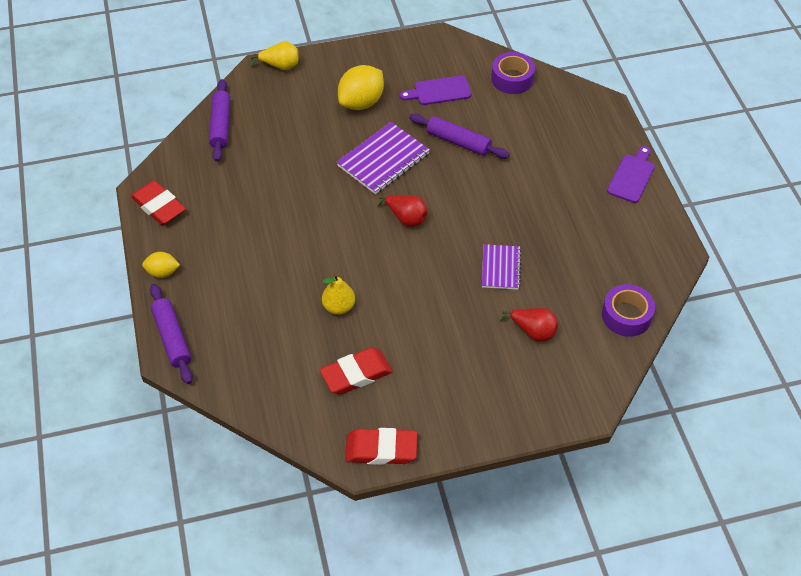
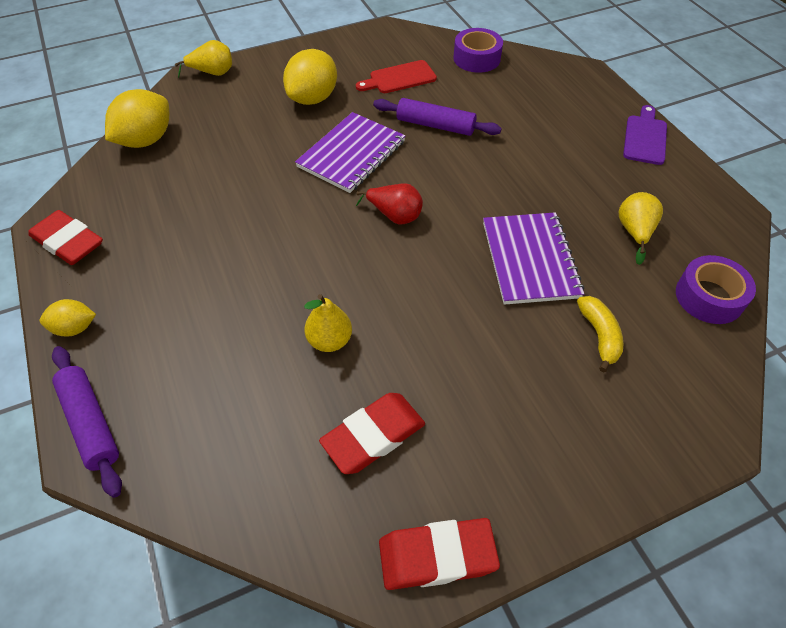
camera: 10 degrees left, 0 degrees up
(220, 125) = (146, 140): purple rolling pin -> yellow lemon
(439, 91) = (399, 78): purple cutting board -> red cutting board
(501, 268) = (530, 260): purple notebook -> purple notebook, size x1.61
(533, 331) = (599, 335): red pear -> yellow banana
(589, 258) = (634, 232): none -> yellow pear

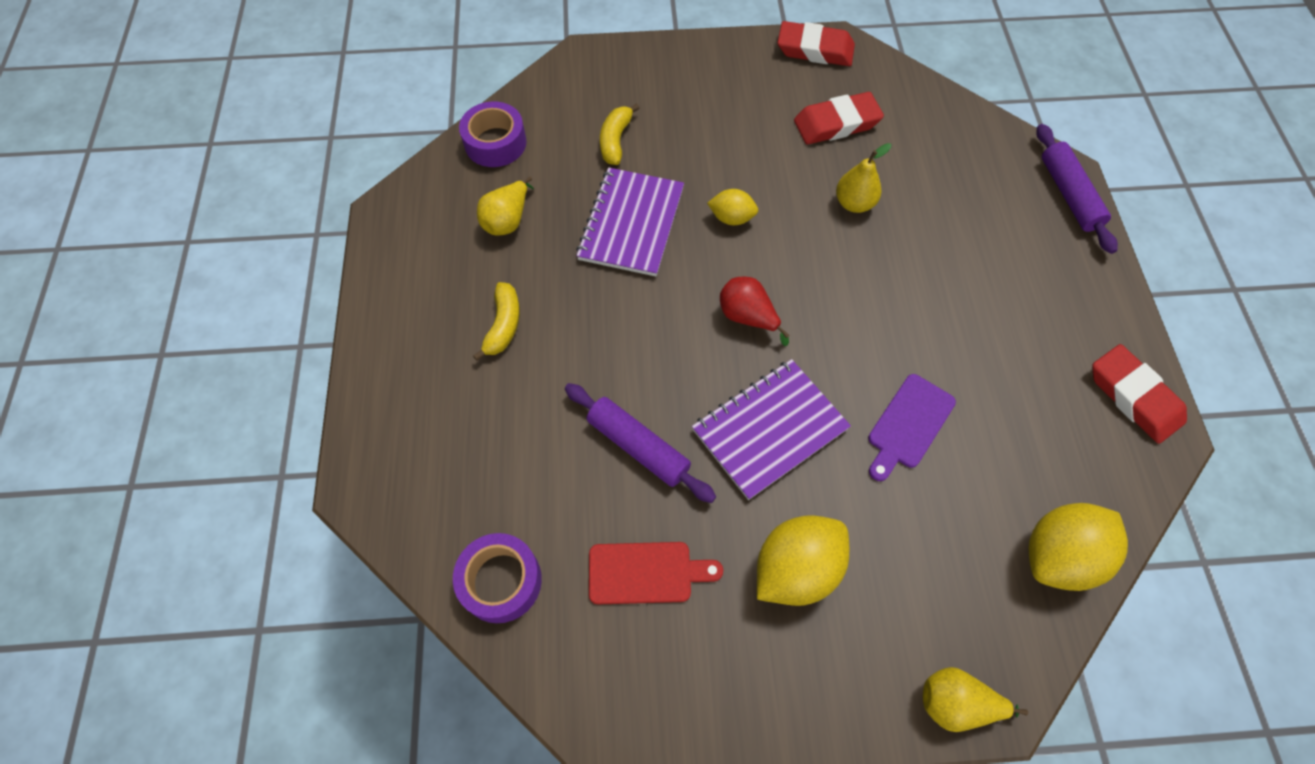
camera: 160 degrees left, 10 degrees up
(75, 328) = (1101, 285): yellow lemon -> yellow lemon (731, 218)
(573, 163) = (503, 325): none -> yellow banana
(645, 137) = (388, 336): purple cutting board -> purple cutting board (908, 425)

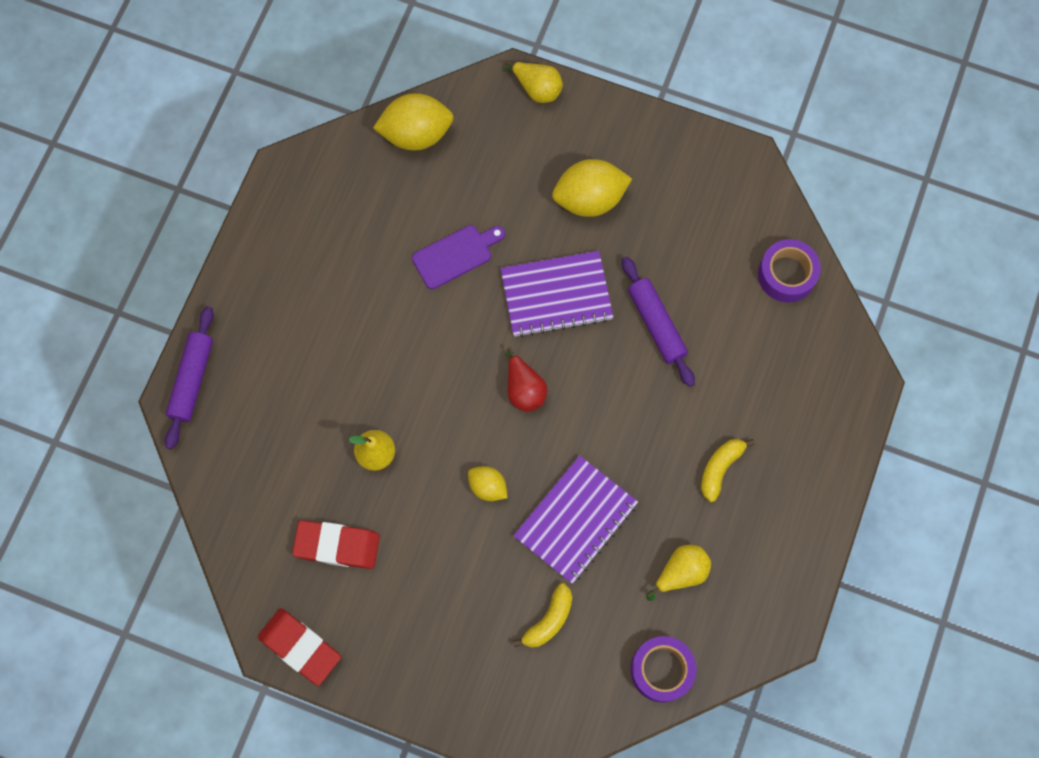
camera: 155 degrees left, 10 degrees up
(646, 572) = (688, 239): red cutting board -> none
(1133, 397) = (283, 204): red eraser -> none

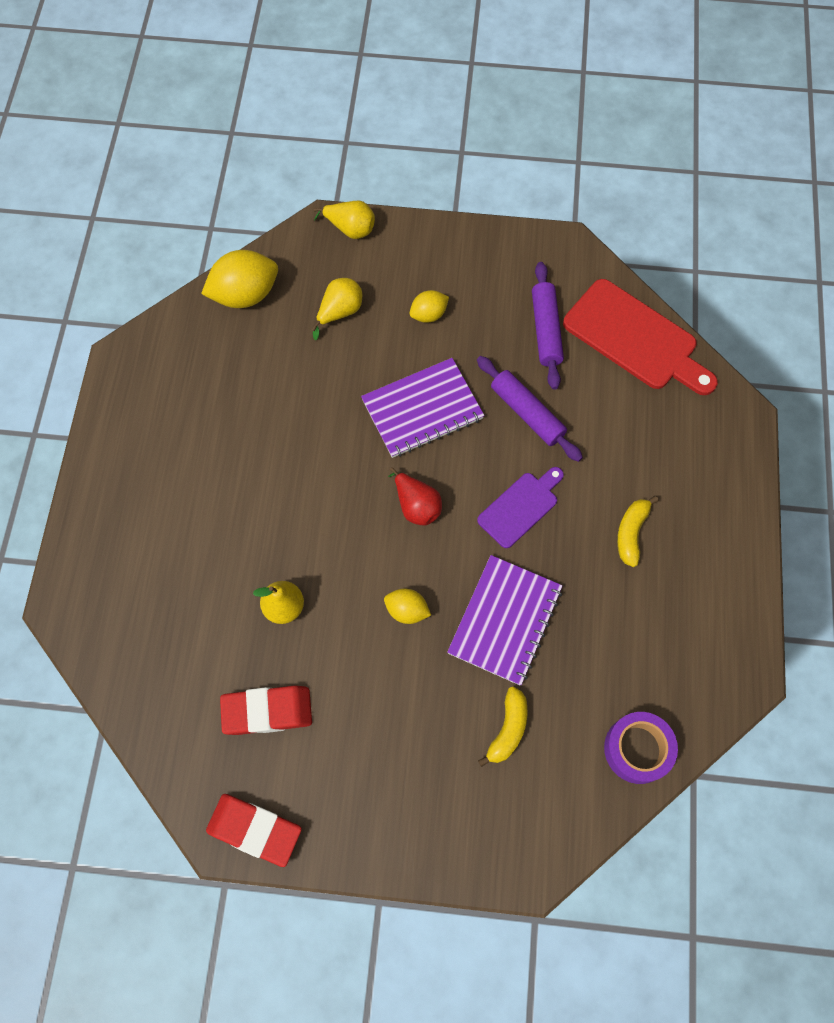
camera: 15 degrees left, 5 degrees down
(192, 380) = (74, 581): purple rolling pin -> purple rolling pin (546, 330)
(455, 255) = (313, 396): purple cutting board -> purple cutting board (520, 507)
(589, 199) = (428, 314): yellow lemon -> yellow lemon, size x0.55
(681, 573) = (625, 645): yellow pear -> yellow pear (340, 312)
(786, 275) = (635, 338): purple tape -> red cutting board

